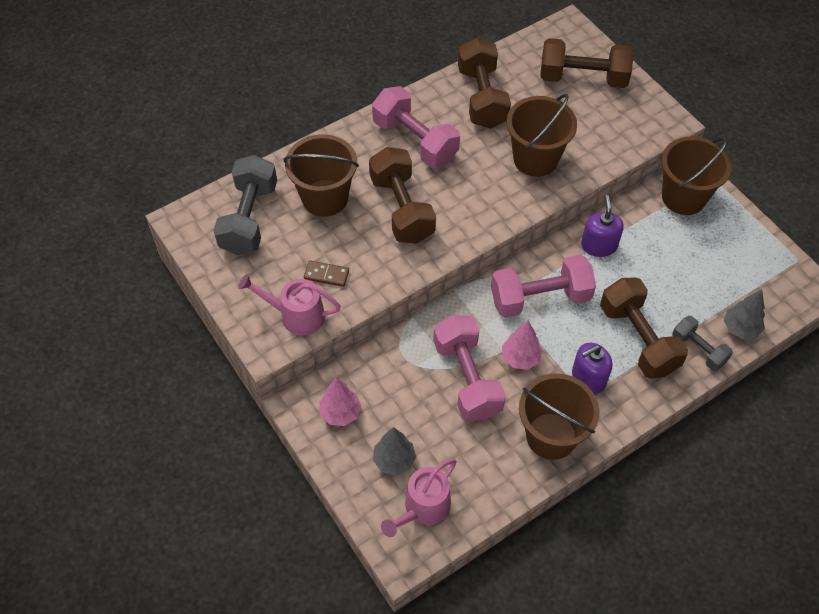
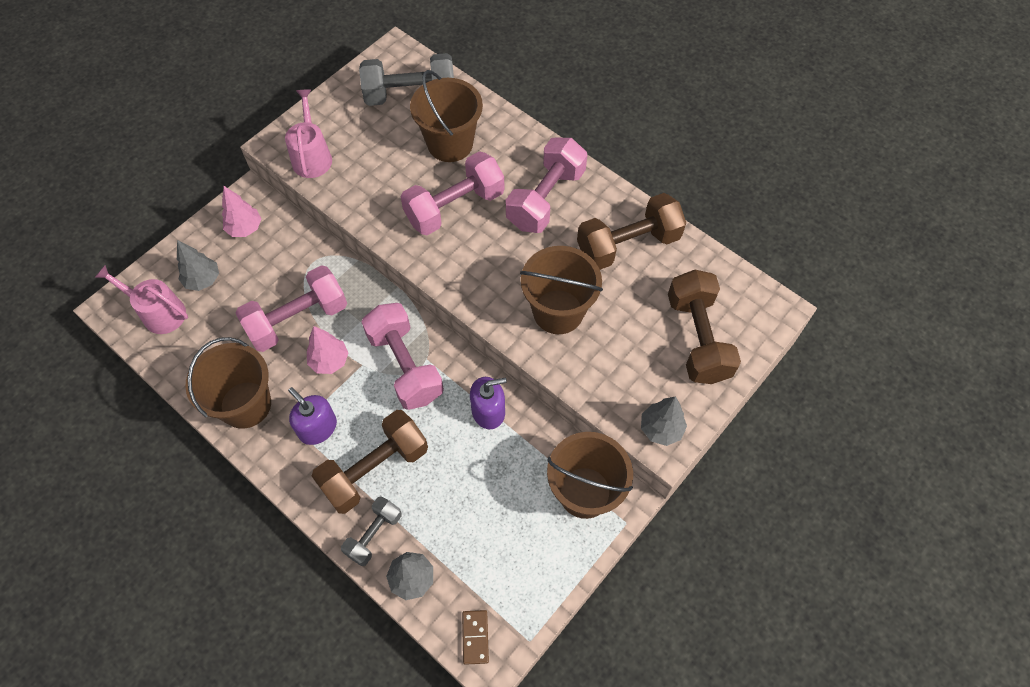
camera: 75 degrees right, 5 degrees up
(326, 275) = (361, 167): brown domino -> brown domino (475, 637)
(401, 209) = (454, 207): brown dumbbell -> pink dumbbell
(657, 120) = (661, 429): none -> grey tree

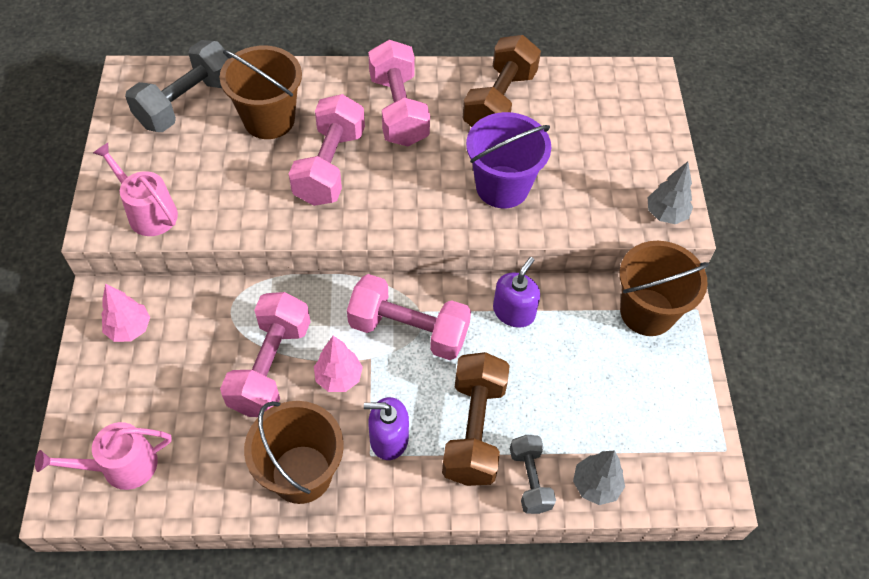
camera: 45 degrees left, 5 degrees down
(203, 280) = (136, 403): grey tree -> none
(475, 637) = (688, 484): brown domino -> none
(558, 312) = (502, 187): brown bucket -> purple bucket
(697, 338) = (620, 133): brown dumbbell -> none

